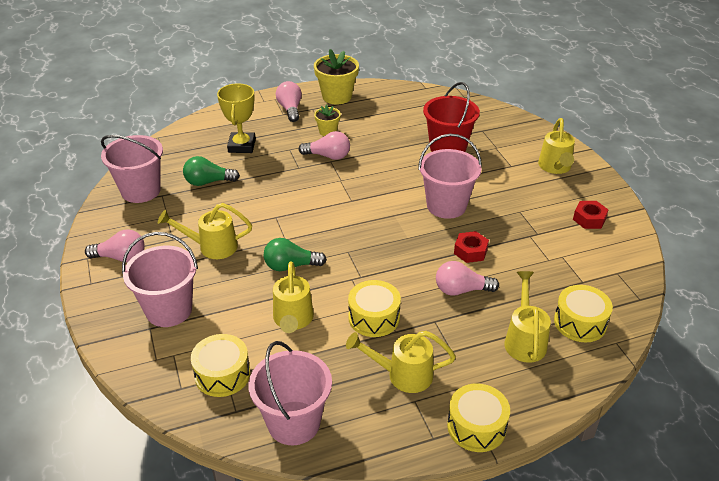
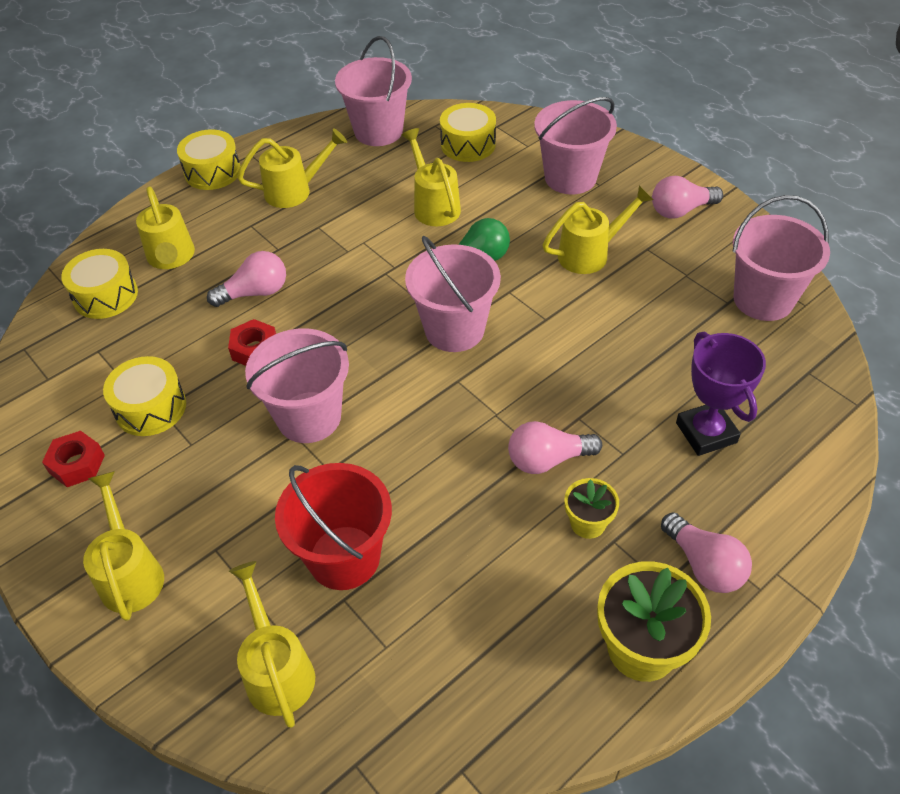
camera: 160 degrees right, 10 degrees up
(208, 182) = (688, 344): green light bulb -> none
(242, 146) = (706, 432): yellow trophy -> purple trophy
(336, 226) = (454, 330): none -> pink bucket
(374, 317) = (347, 233): yellow drum -> yellow drum (150, 408)
(489, 124) = (277, 670): none -> yellow watering can

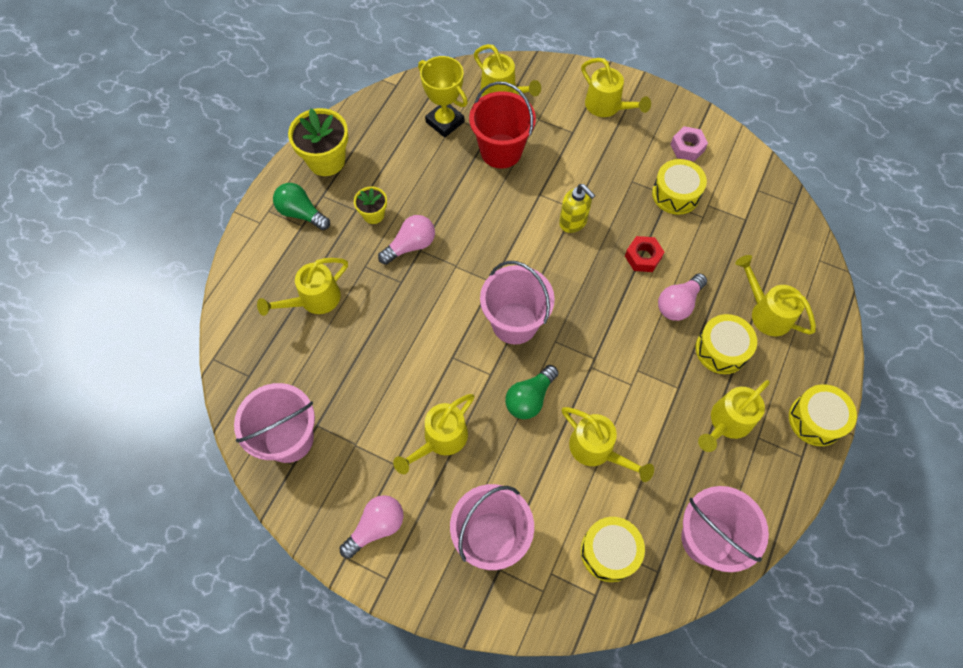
camera: 155 degrees right, 15 degrees up
(77, 464) = (687, 147): red nut -> pink nut
(105, 295) = (782, 262): yellow drum -> yellow drum (721, 349)
(309, 417) = (573, 222): pink bucket -> yellow soap dispenser
(407, 647) = (445, 122): none -> yellow trophy
(704, 565) = (301, 213): pink light bulb -> green light bulb
(706, 432) = (314, 300): purple trophy -> yellow watering can

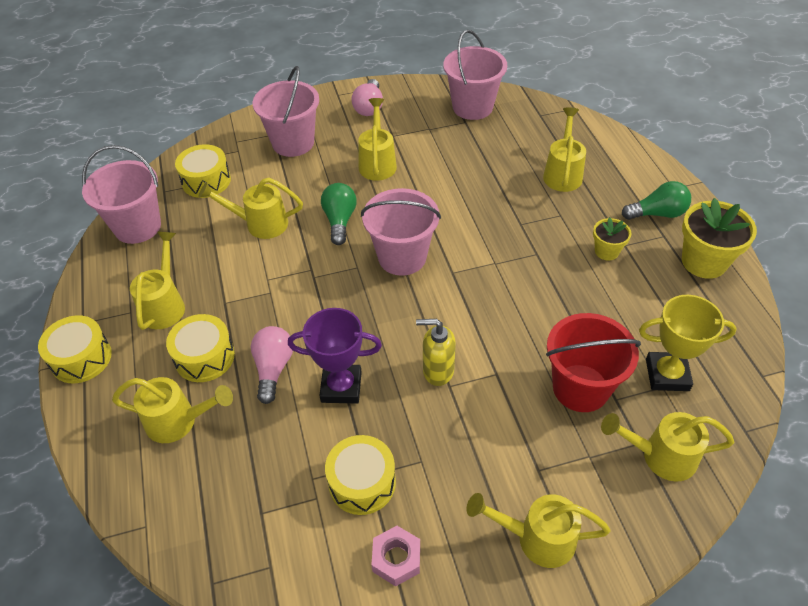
camera: 140 degrees right, 15 degrees down
(411, 245) = (547, 251): pink light bulb -> none
(643, 257) = (341, 387): red nut -> purple trophy

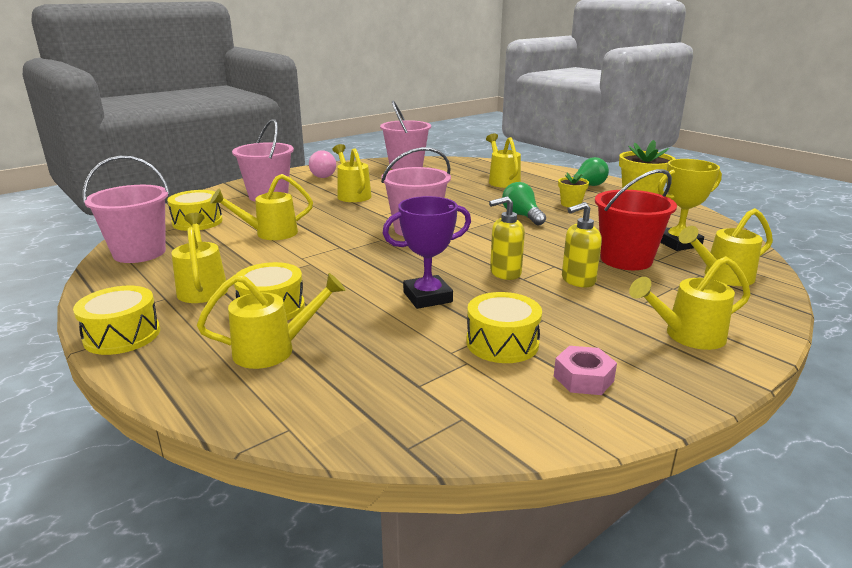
camera: 25 degrees left, 25 degrees down
(273, 368) = (351, 300): pink light bulb -> none
(340, 220) = (344, 222): green light bulb -> green light bulb (522, 216)
(500, 409) = (577, 280): none -> yellow soap dispenser

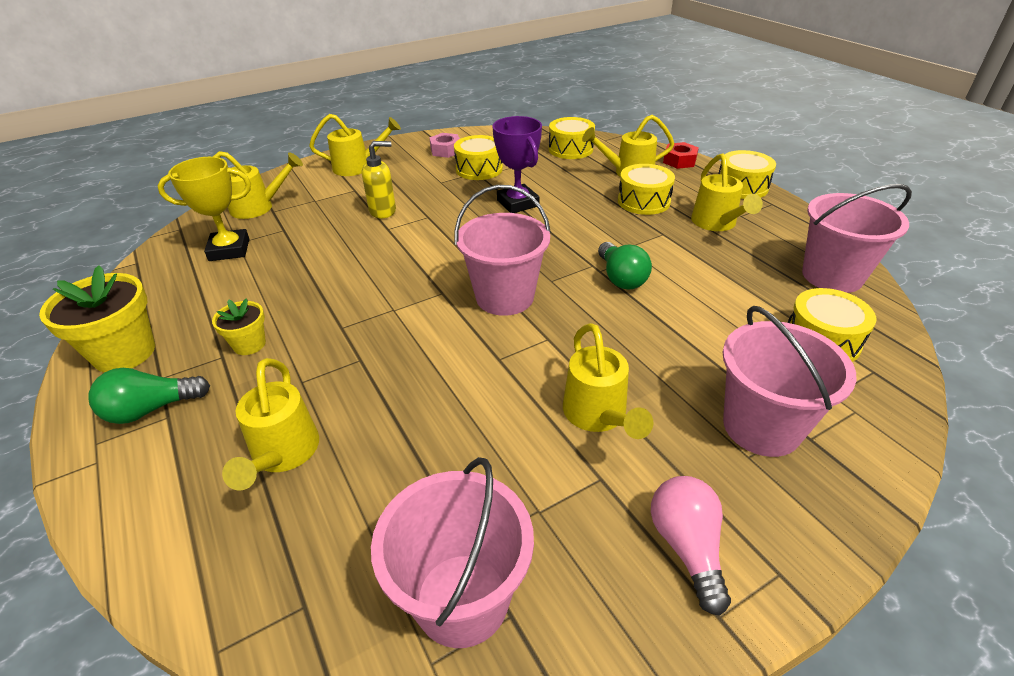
camera: 170 degrees left, 15 degrees up
(175, 379) = (679, 161): none -> red nut
(270, 233) = (695, 302): yellow watering can -> none
(360, 396) = (570, 149): none -> yellow drum
(427, 297) = (518, 203): purple trophy -> purple trophy turned 75 degrees clockwise
(505, 273) = (440, 222): yellow soap dispenser -> none
(522, 216) = (349, 317): green light bulb -> green light bulb (621, 278)
(626, 260) = (313, 231): red bucket -> none

